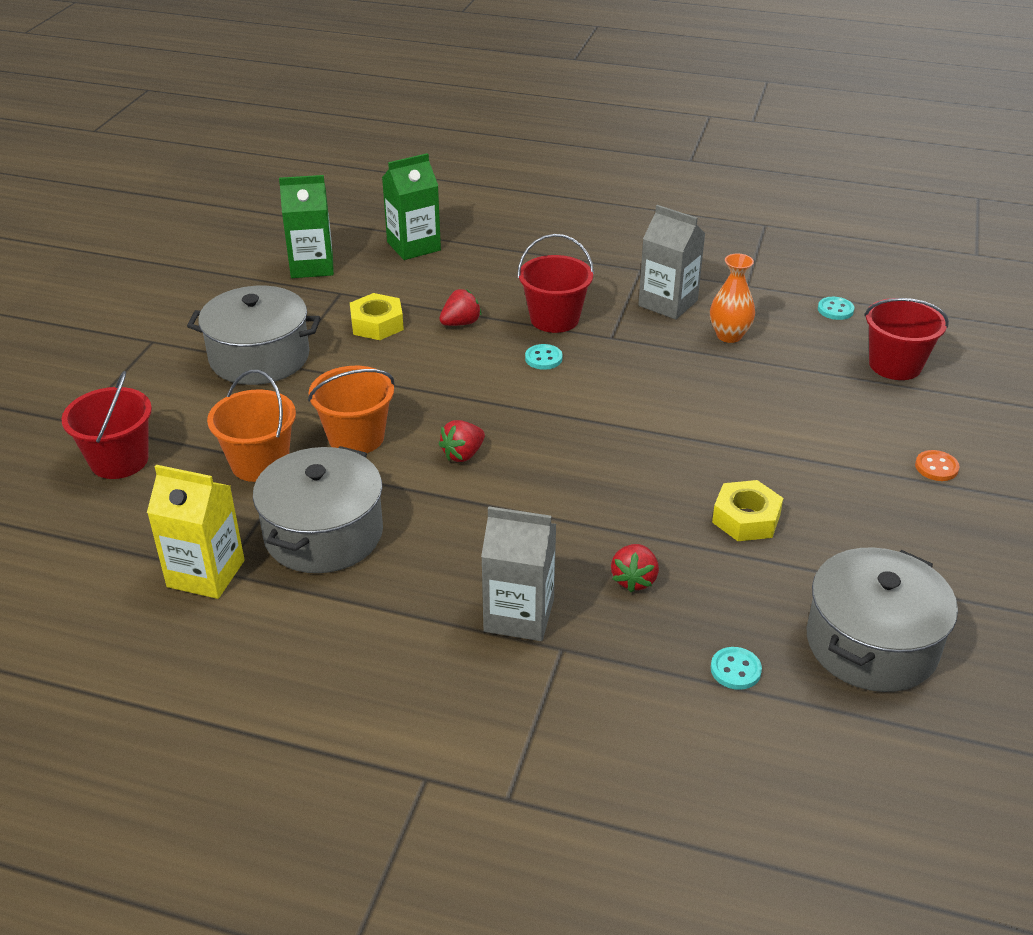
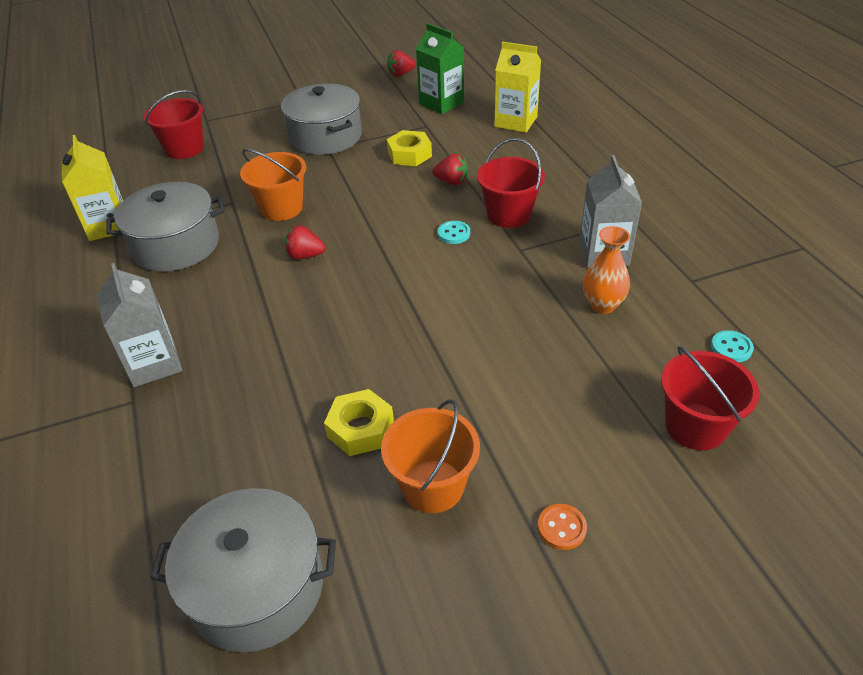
camera: 55 degrees right, 5 degrees up
(259, 463) = (223, 190): orange bucket -> orange bucket (433, 486)
(413, 246) = (515, 122): green carton -> yellow carton
(634, 580) = (233, 401): red strawberry -> red strawberry (401, 74)
(735, 670) = (166, 508): turquoise button -> none

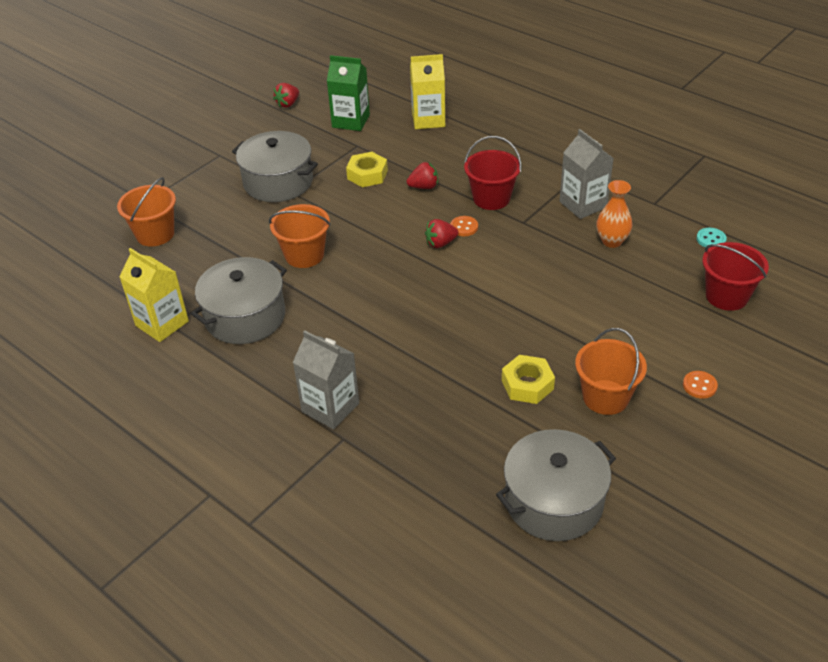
camera: 30 degrees left, 0 degrees up
(184, 149) = (155, 234): red bucket -> orange bucket
(305, 255) = (365, 285): red strawberry -> red strawberry (440, 243)
(454, 234) = (464, 227): turquoise button -> orange button

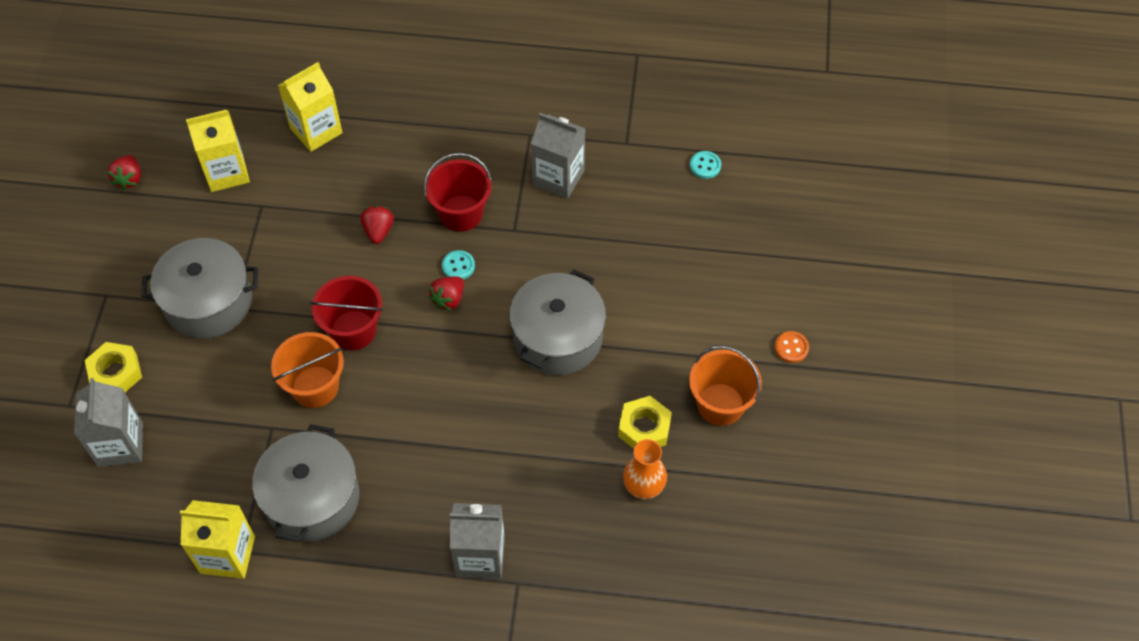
camera: 35 degrees left, 15 degrees up
(155, 234) = (120, 444): orange bucket -> grey carton
(351, 121) = (227, 172): green carton -> yellow carton
(367, 175) = (304, 243): yellow nut -> yellow nut (116, 373)
(424, 187) = (378, 231): red strawberry -> red strawberry turned 45 degrees counterclockwise
(464, 227) = (458, 266): orange button -> turquoise button
(554, 501) = (744, 540): grey pot -> grey pot (558, 337)
(612, 241) = (615, 213): orange vase -> orange vase (643, 487)
(726, 296) = (757, 230): red bucket -> red bucket (353, 330)

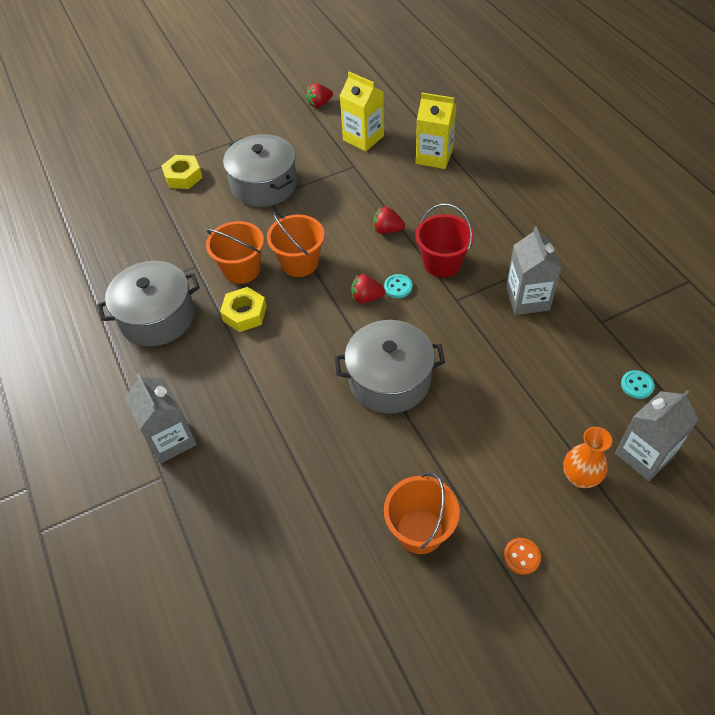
camera: 60 degrees right, 5 degrees down
(120, 444) = (136, 207): grey carton -> grey carton (644, 455)
(227, 554) = (90, 300): yellow carton -> none
(353, 330) = (300, 263): red bucket -> orange bucket
(378, 231) = (387, 230): red strawberry -> red strawberry turned 135 degrees counterclockwise
(643, 487) = (300, 517): orange vase -> orange vase (580, 477)
(644, 428) = (354, 485): yellow nut -> yellow nut (244, 314)

